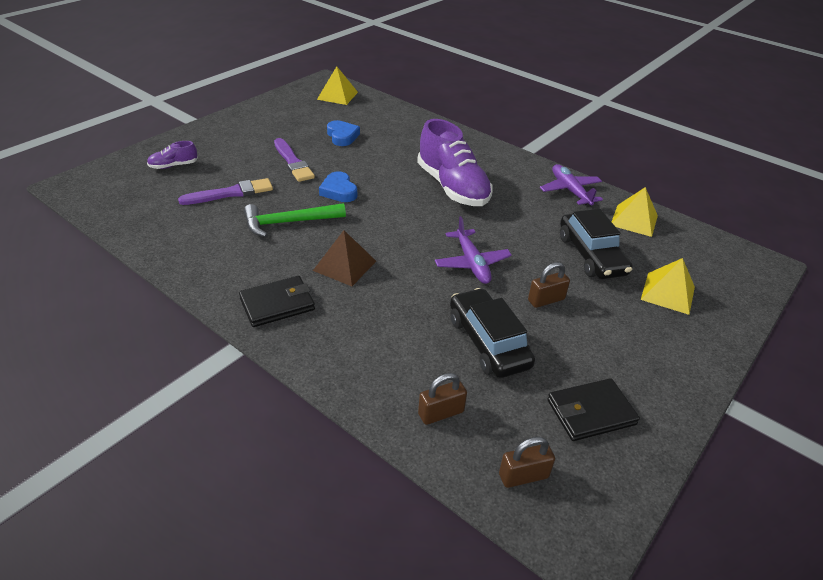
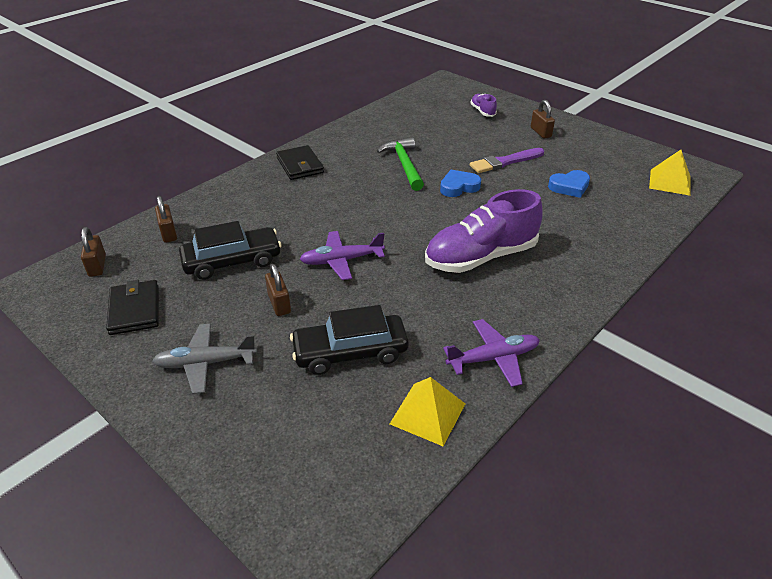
camera: 95 degrees right, 0 degrees up
(230, 193) = (445, 137): purple brush -> none
(236, 138) = (540, 132): none -> brown padlock
(344, 265) = (343, 192): brown pyramid -> none
(640, 340) = (205, 363): none -> grey plane
(668, 293) = (273, 409): yellow pyramid -> none

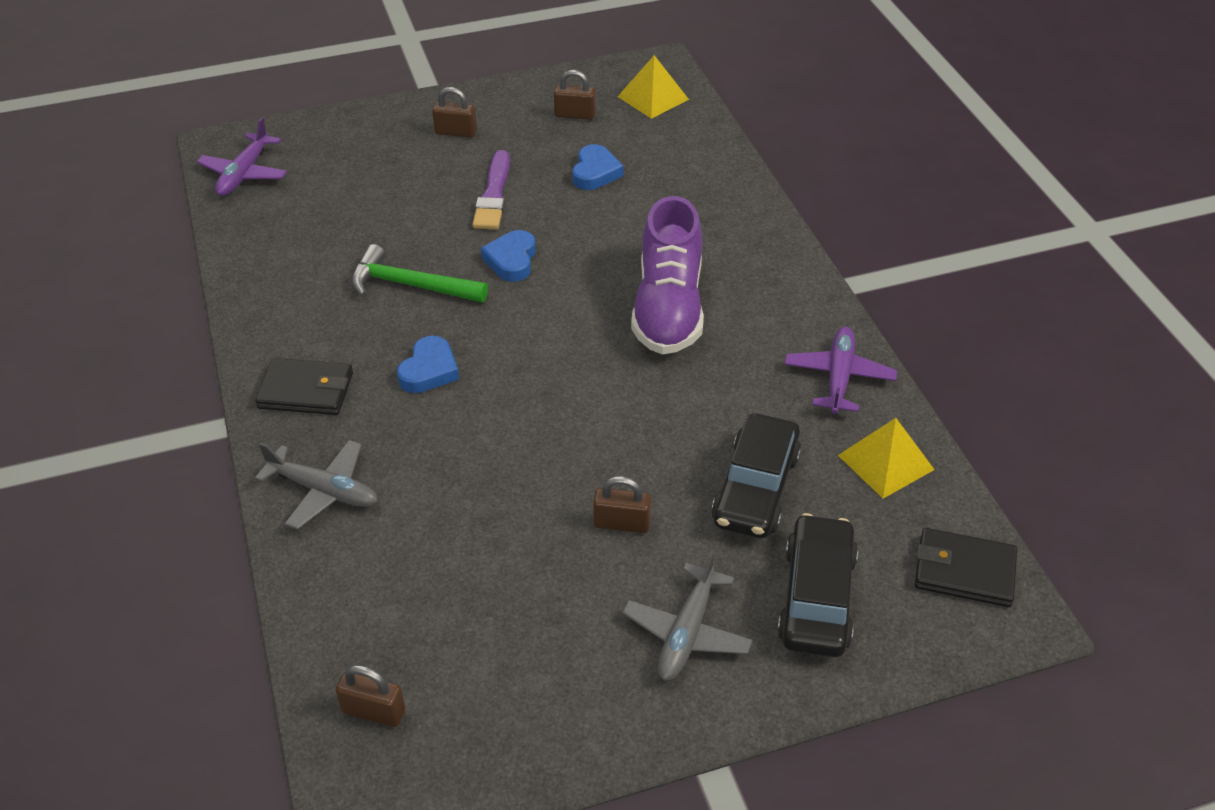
camera: 60 degrees left, 5 degrees up
(135, 310) = (522, 685): black wallet -> black wallet (964, 571)
(168, 233) = (357, 600): brown padlock -> brown padlock (575, 115)
(232, 261) = (492, 544): black car -> black car (816, 597)
(236, 196) = (324, 491): none -> grey plane
(341, 260) = (579, 432): purple plane -> purple plane (244, 174)
(346, 194) = (429, 370): none -> blue heart
(482, 111) = (349, 153): purple shoe -> none

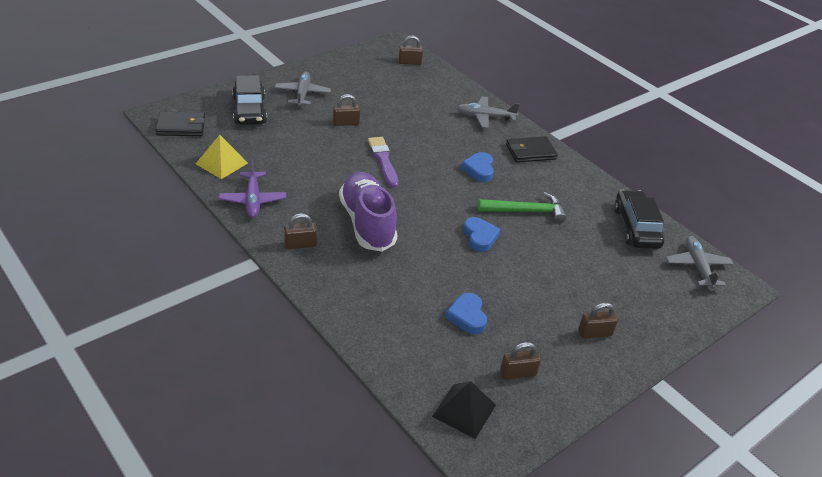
camera: 155 degrees right, 5 degrees down
(244, 174) = (697, 266): purple plane -> grey plane
(493, 195) = (525, 282): purple brush -> purple brush (383, 160)
(653, 98) = (464, 410): yellow pyramid -> black pyramid
(755, 488) = (287, 143): black car -> black car (636, 227)
(779, 293) = (300, 244): none -> brown padlock

